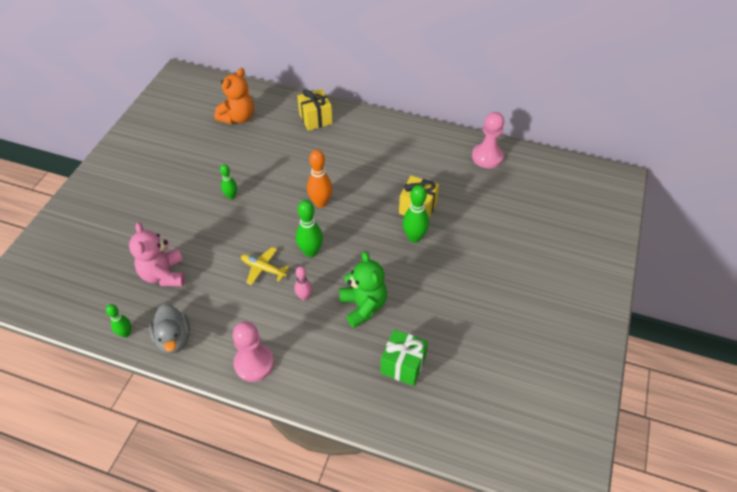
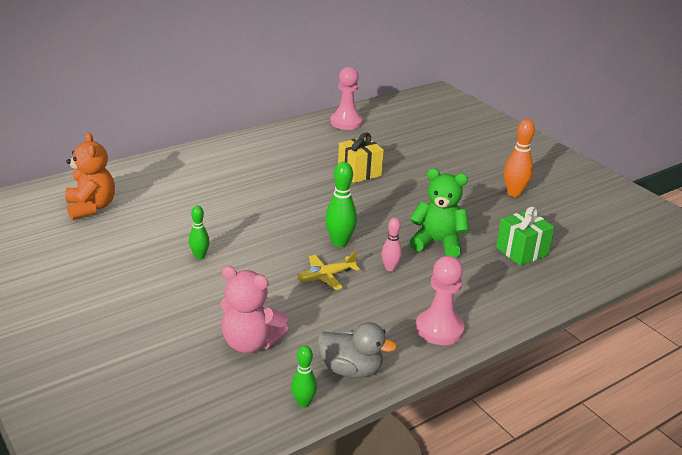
camera: 55 degrees left, 20 degrees down
(315, 119) = (171, 170): yellow gift -> none
(320, 203) = (285, 212): orange bowling pin -> orange bowling pin (514, 193)
(414, 237) = (390, 188): green bowling pin -> none

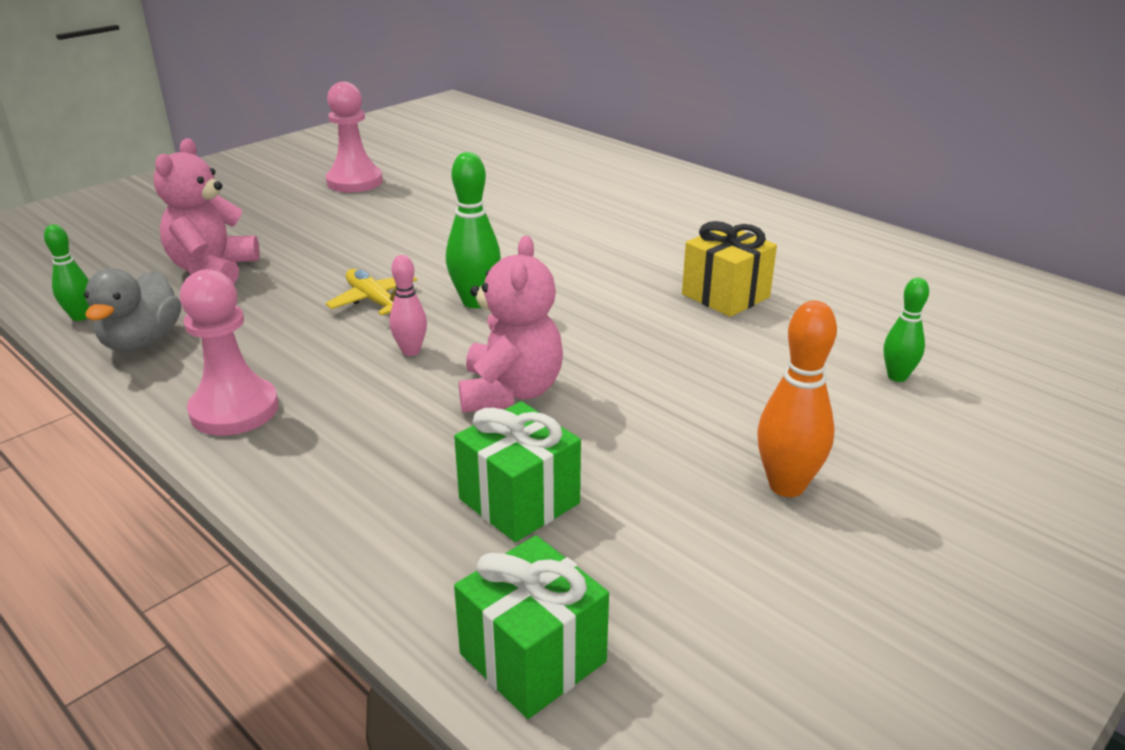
camera: 80 degrees right, 0 degrees up
(91, 207) = (495, 149): orange teddy bear -> none
(200, 256) = (405, 216): green bowling pin -> green bowling pin (897, 376)
(346, 122) = (916, 265): pink pawn -> pink pawn (354, 182)
(437, 243) = (510, 392): green teddy bear -> pink teddy bear
(608, 259) = (533, 657): none -> green gift

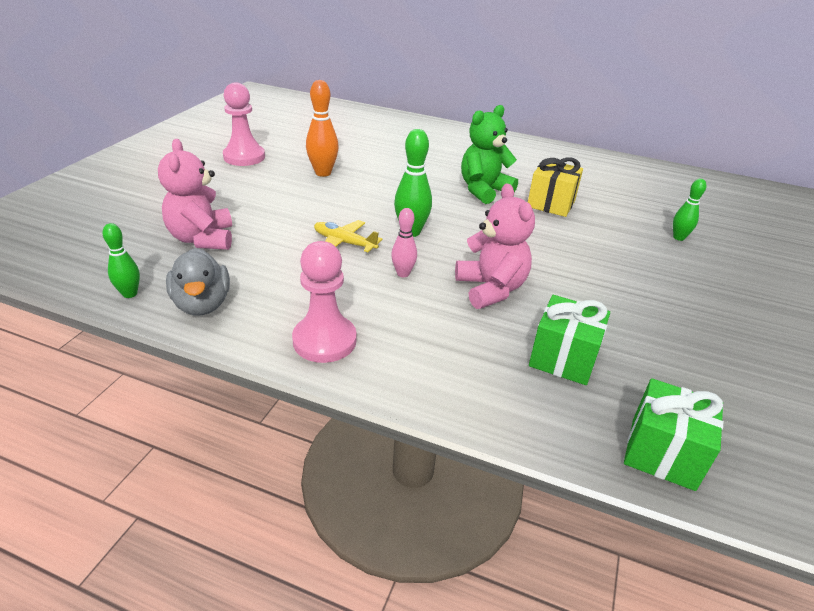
camera: 25 degrees left, 5 degrees up
(638, 263) = (484, 190): none -> green teddy bear
(786, 486) = (687, 313): orange bowling pin -> orange bowling pin (323, 173)

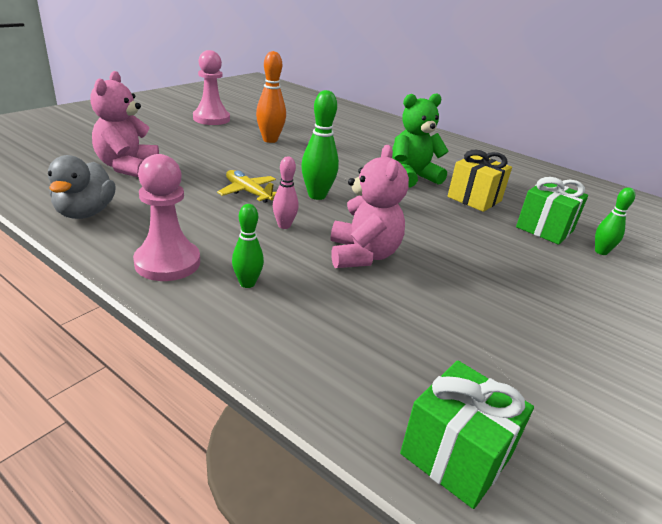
camera: 15 degrees right, 5 degrees down
(130, 294) = (34, 193): green bowling pin -> green bowling pin (247, 283)
(563, 358) = (398, 332): green gift -> green gift (544, 229)

